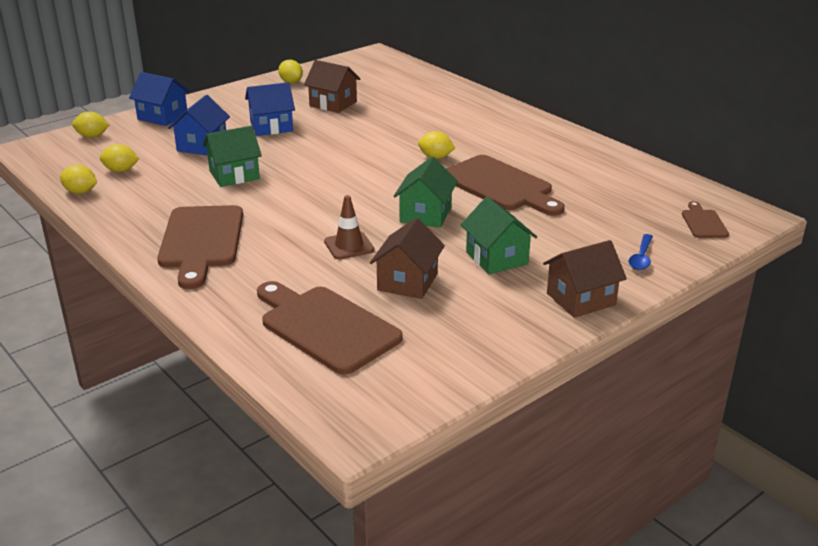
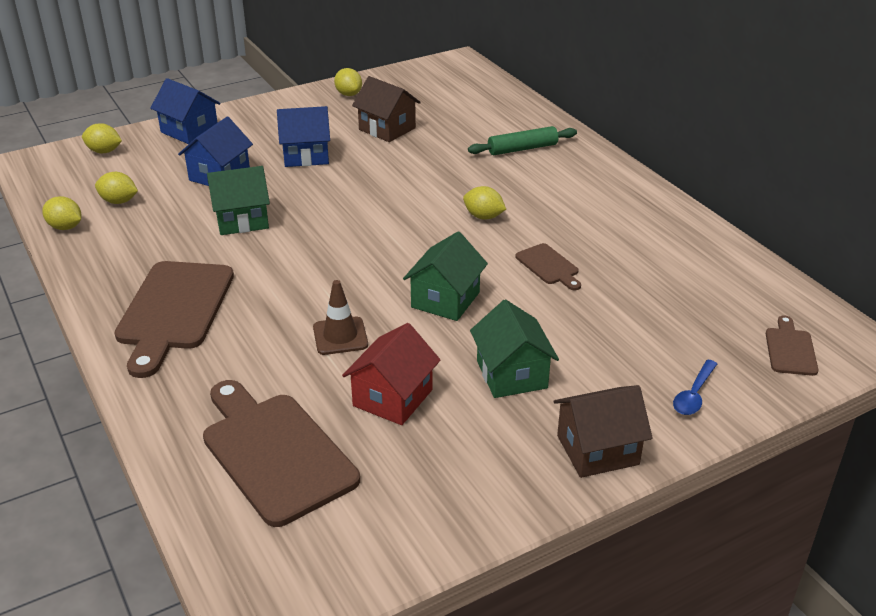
camera: 10 degrees right, 5 degrees up
(407, 282) = (392, 398): brown house -> red house
(450, 109) = (522, 149): none -> green rolling pin
(500, 185) = (549, 266): brown cutting board -> brown cutting board, size x0.48

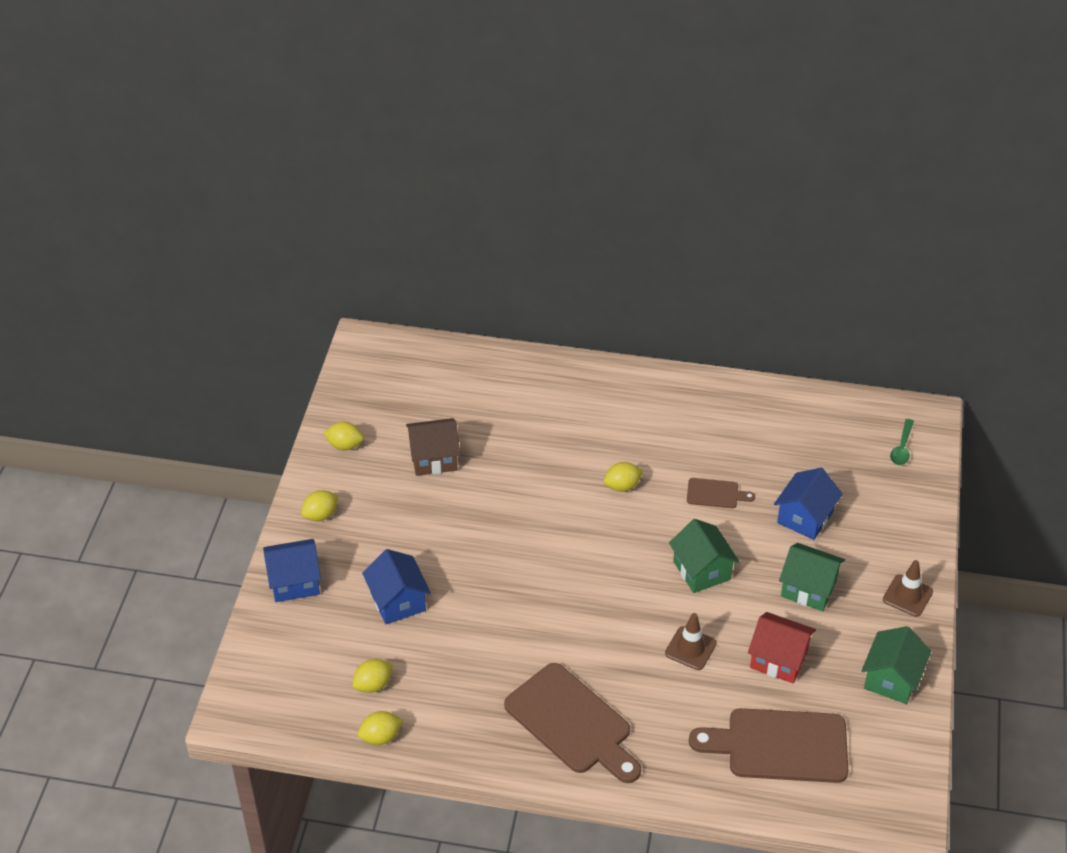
camera: 50 degrees left, 10 degrees up
(104, 151) = (269, 656): yellow lemon -> yellow lemon (321, 515)
(242, 220) = (484, 623): green house -> green house (892, 679)
(306, 155) = (423, 531): blue house -> blue house (805, 517)
(392, 398) = (778, 659): red house -> red house turned 45 degrees counterclockwise
(522, 149) = (552, 403): green rolling pin -> none
(597, 450) = (907, 596): brown house -> brown traffic cone
(694, 395) = (901, 520): blue spoon -> none
(790, 349) = (902, 448): brown cutting board -> green spoon

